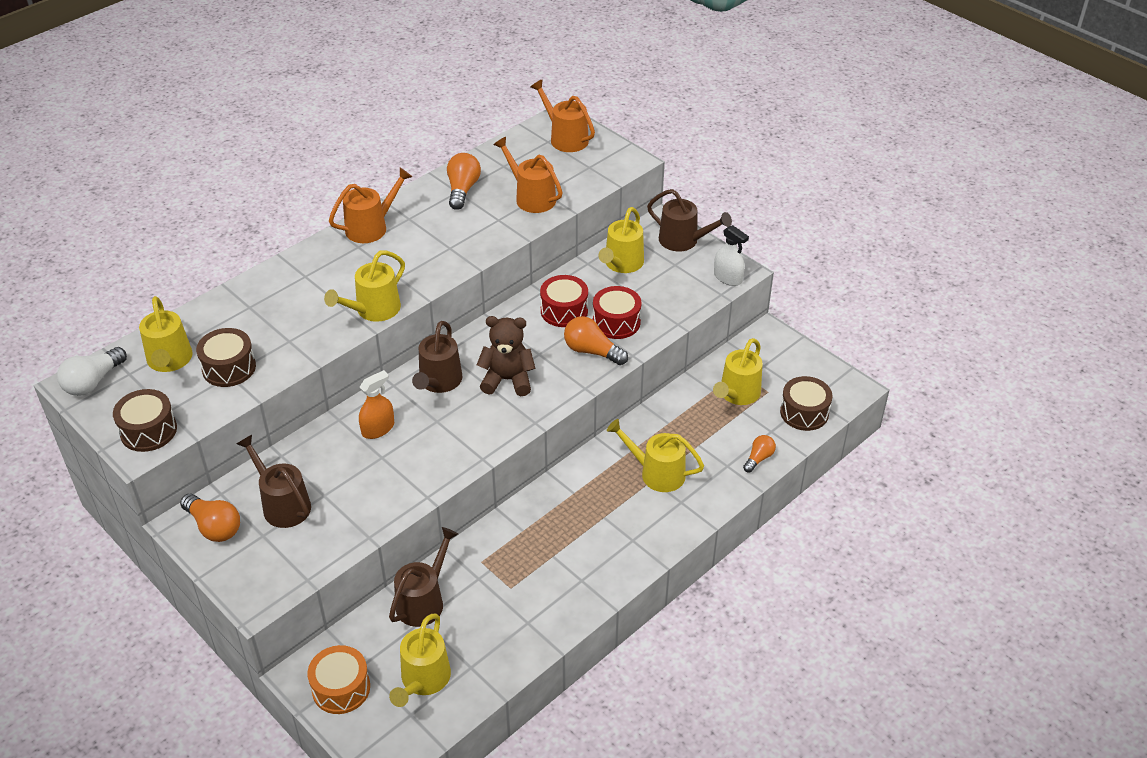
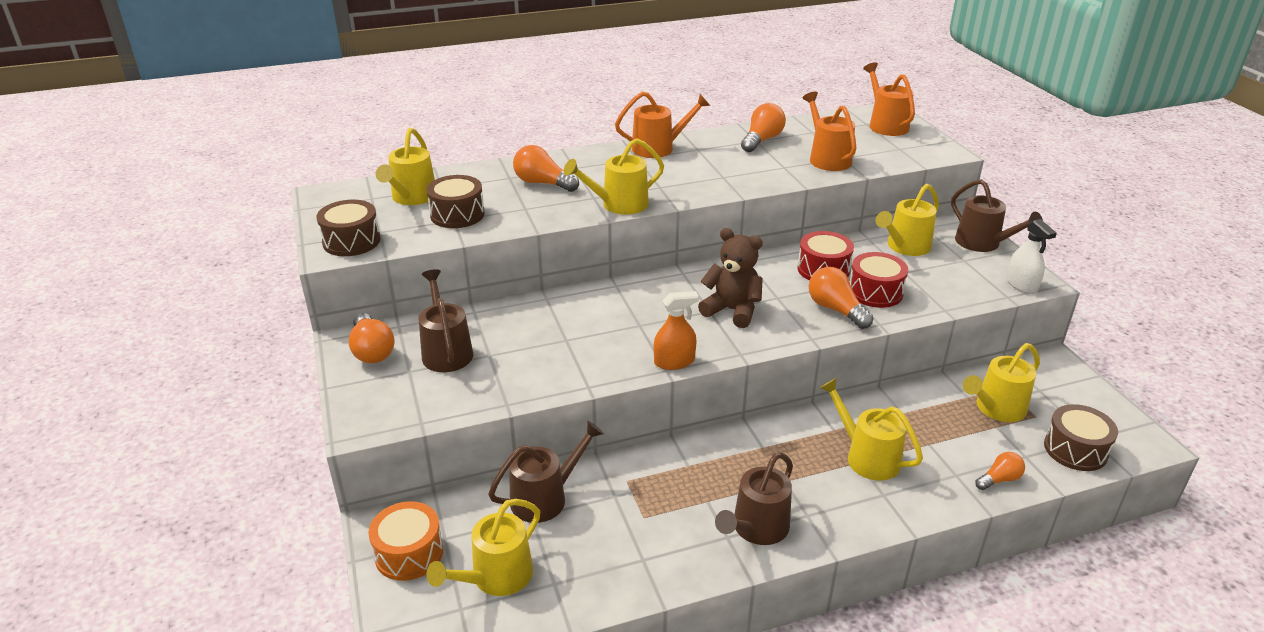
camera: 25 degrees right, 10 degrees down
(93, 382) = (338, 197): white light bulb -> none
(286, 305) = (543, 183): none -> orange light bulb
(378, 429) = (578, 316): orange spray bottle -> orange spray bottle (674, 362)
(439, 382) = (661, 294): brown watering can -> brown watering can (756, 528)

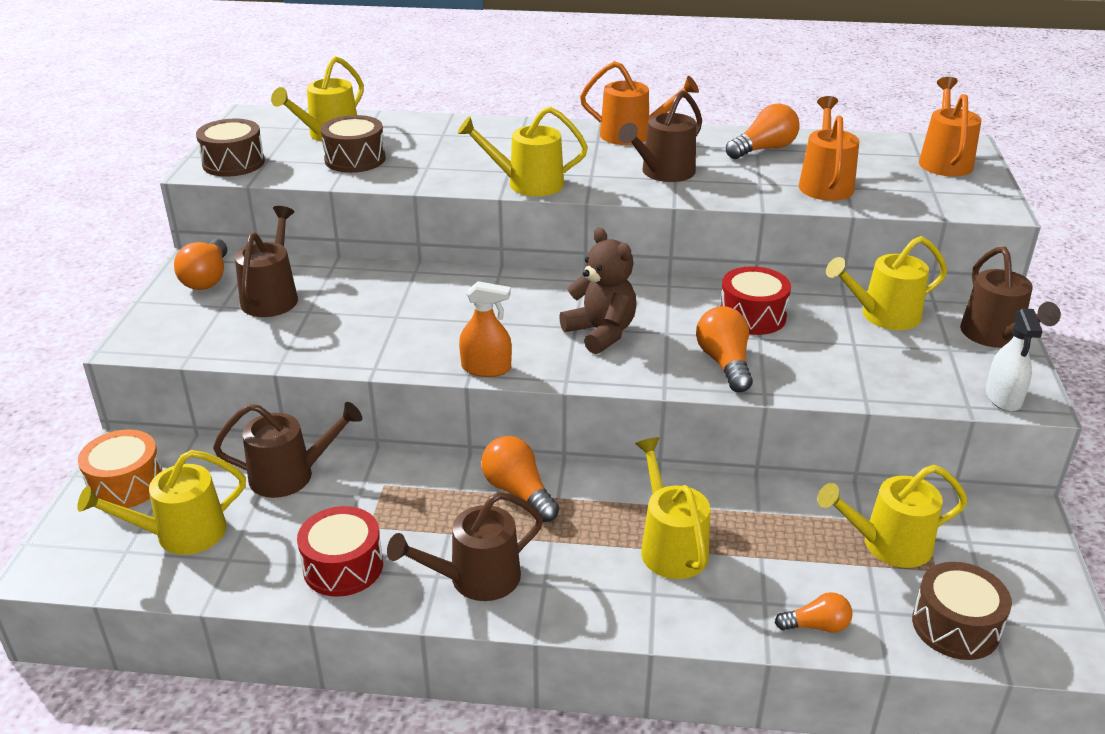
camera: 25 degrees right, 0 degrees up
(543, 183) = (470, 146): orange light bulb -> orange light bulb (518, 492)
(710, 174) = (663, 173): none -> brown watering can
(875, 292) = (793, 356): red drum -> red drum (343, 566)

